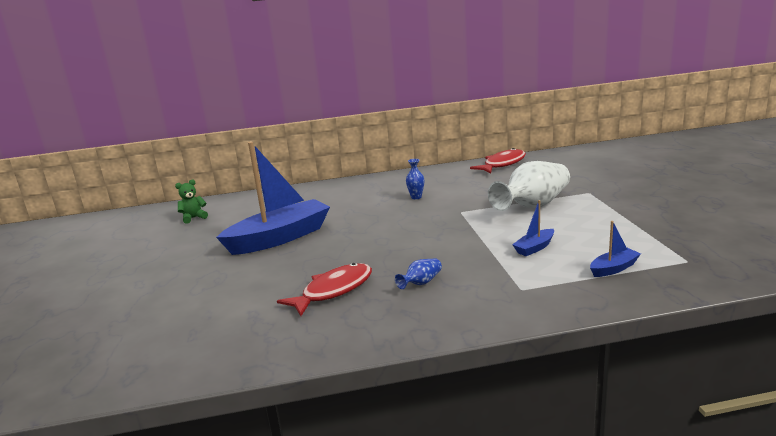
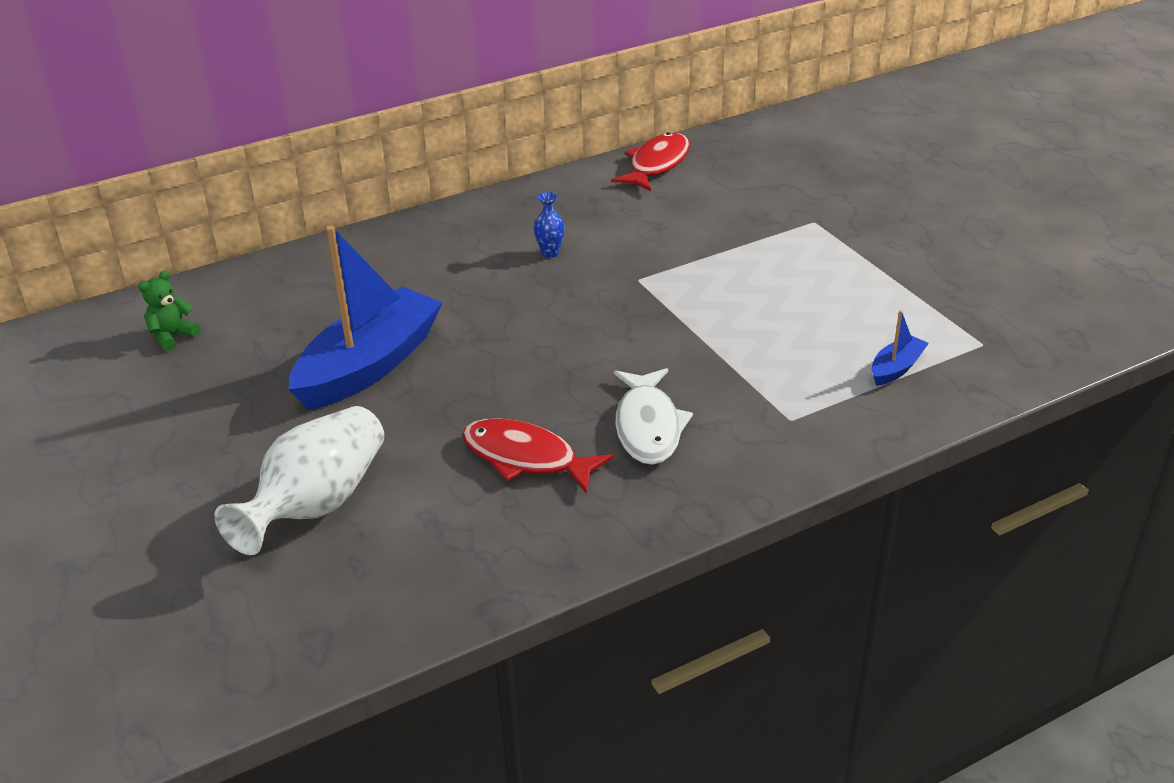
camera: 20 degrees left, 15 degrees up
(333, 290) = (526, 458): red fish -> red fish turned 90 degrees counterclockwise
(421, 283) = (648, 427): blue vase -> white fish
(533, 205) = (743, 257): white vase -> white vase (317, 504)
(534, 248) = (779, 342): blue boat -> none

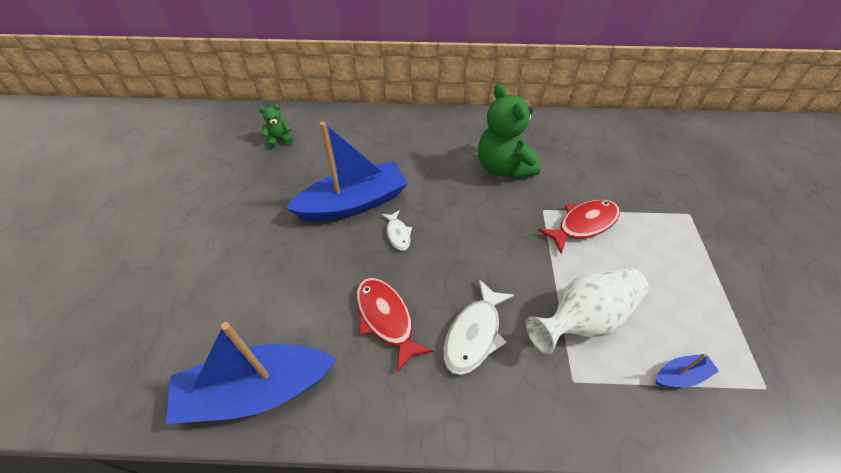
camera: 30 degrees right, 15 degrees up
(317, 504) = (257, 290): white vase -> white vase (584, 318)
(417, 590) = (256, 390): none -> blue boat
(465, 373) = (398, 234): none -> white fish
(550, 253) = (503, 167): blue vase -> green teddy bear
(656, 164) = (608, 128): red fish -> red fish (583, 224)

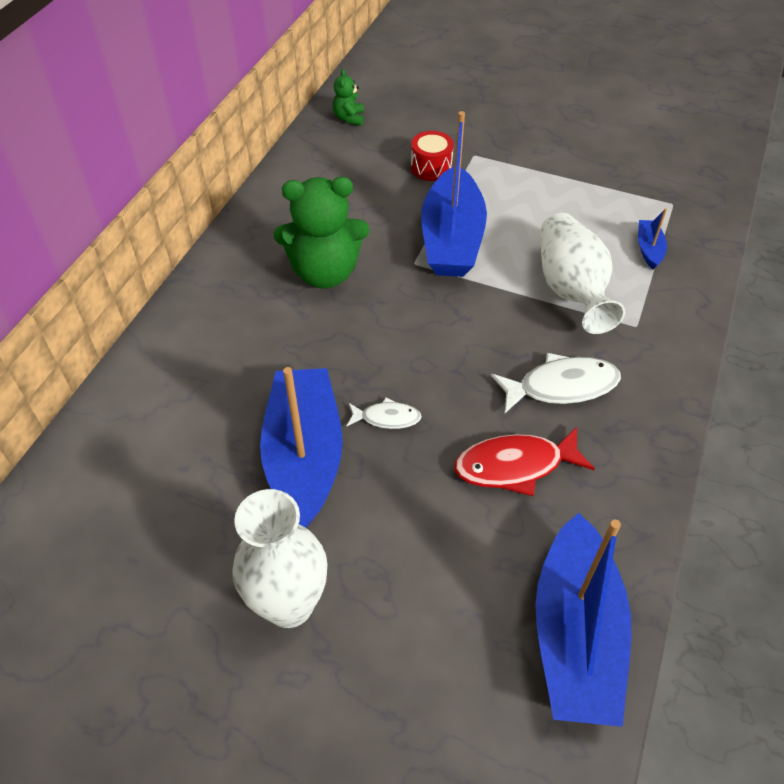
camera: 70 degrees left, 0 degrees up
(253, 228) = (289, 605): none -> white vase
(279, 140) = (92, 534): green teddy bear -> green teddy bear (349, 118)
(474, 334) = (561, 386): white fish -> white fish turned 60 degrees counterclockwise
(583, 224) = (452, 238): red fish -> blue boat
(650, 192) = (431, 167): none -> red drum

